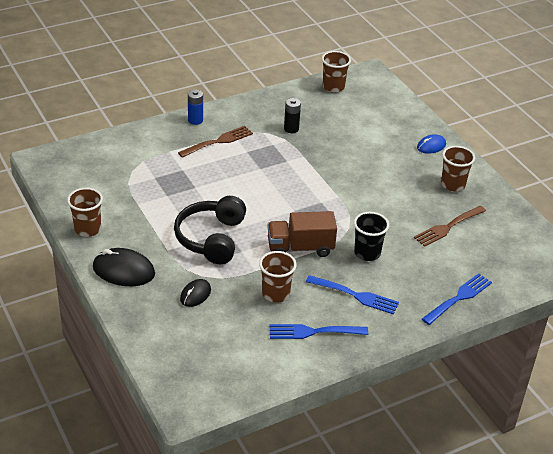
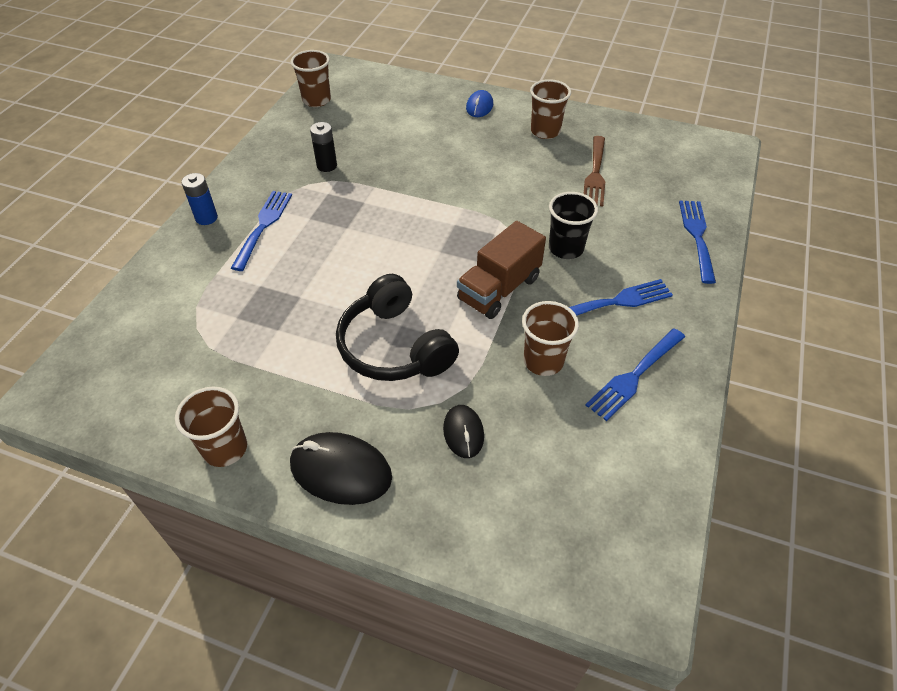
camera: 40 degrees left, 10 degrees up
(123, 271) = (341, 471): black mouse -> black mouse turned 45 degrees clockwise
(218, 141) = (263, 226): brown fork -> blue fork

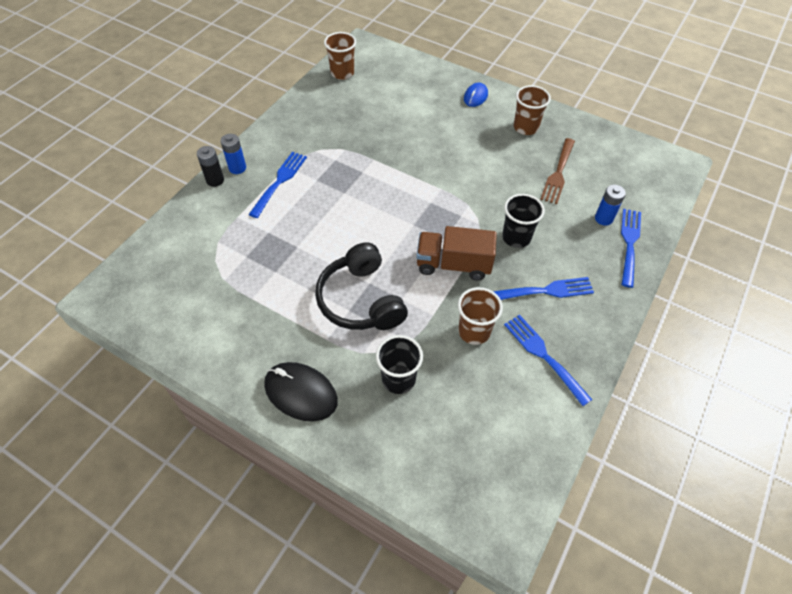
camera: 10 degrees right, 5 degrees up
(225, 448) = (220, 360): brown cup -> none
(327, 166) = (339, 135): black battery -> black battery (215, 180)
(463, 432) = (398, 379): black mouse -> black cup
(499, 289) = (453, 264): brown truck -> brown truck turned 45 degrees clockwise
(634, 375) = (544, 356): blue fork -> blue fork turned 90 degrees clockwise
(660, 214) = (603, 218): none -> blue battery

